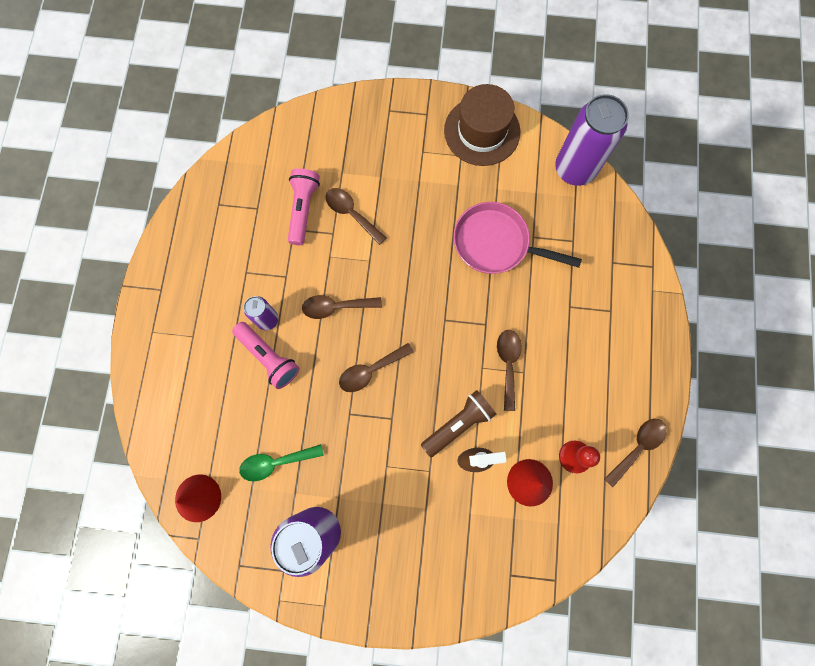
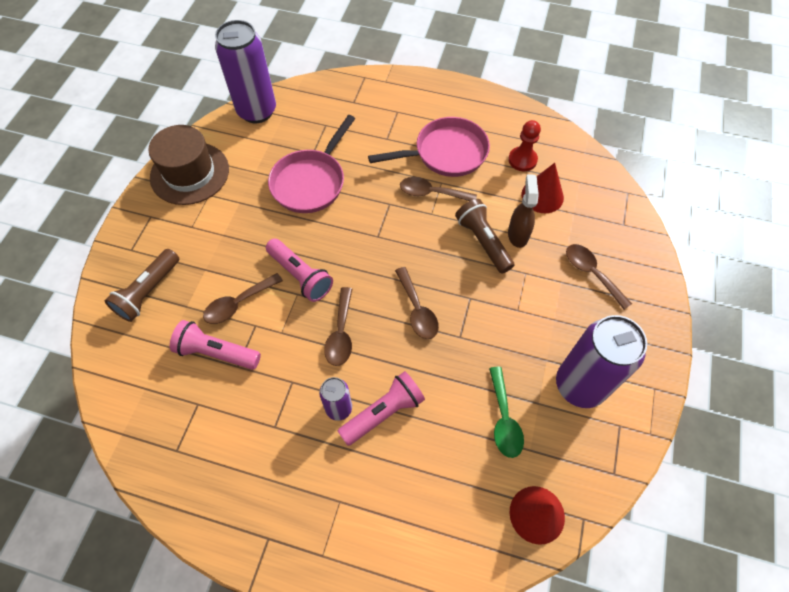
camera: 80 degrees left, 15 degrees down
(350, 138) = (148, 292): none -> brown flashlight
(388, 259) = (301, 276): none -> pink flashlight
(564, 372) = (446, 153): none -> pink pan
(637, 447) = (519, 117): brown spoon -> brown spoon (592, 273)

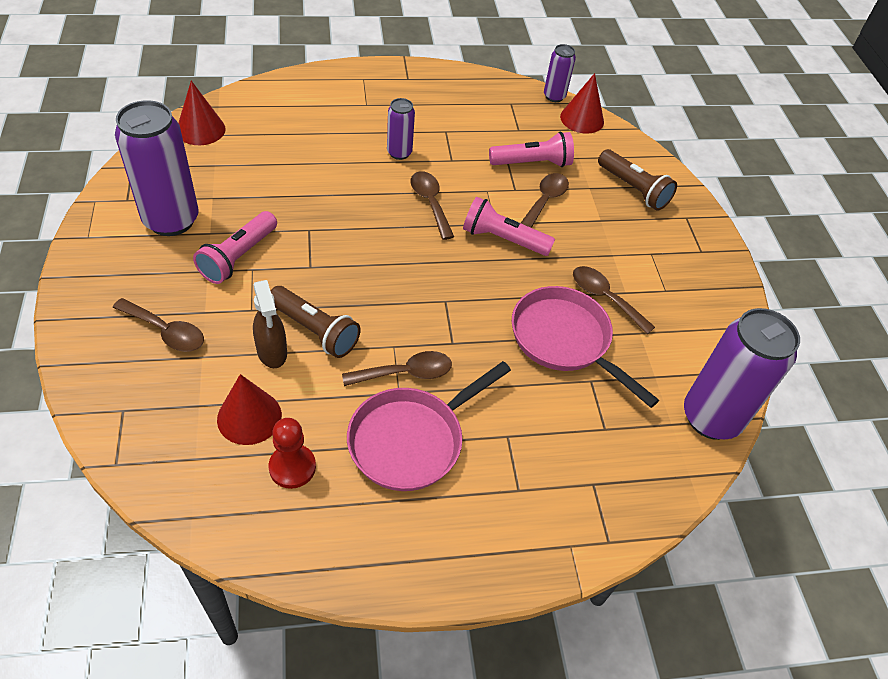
camera: 150 degrees right, 10 degrees down
(119, 399) = (582, 119): none -> red cone
(120, 446) = (554, 96): none -> purple can
(148, 292) = (633, 189): brown flashlight -> brown flashlight turned 135 degrees clockwise
(189, 173) = (709, 307): brown hat -> none
(311, 182) = (565, 340): pink pan -> pink pan turned 45 degrees counterclockwise
(383, 412) = (358, 159): pink flashlight -> pink flashlight (238, 257)
(417, 310) = (364, 241): brown spoon -> brown spoon (605, 298)
(503, 419) = (244, 179): green spoon -> none

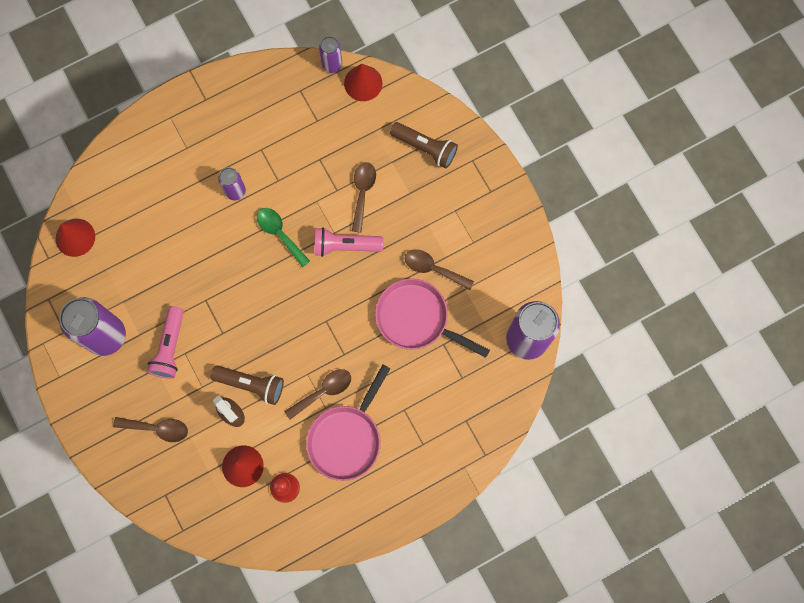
camera: 15 degrees left, 25 degrees up
(430, 203) = (280, 234): brown spoon -> green spoon
(532, 163) = (340, 154): pink flashlight -> none

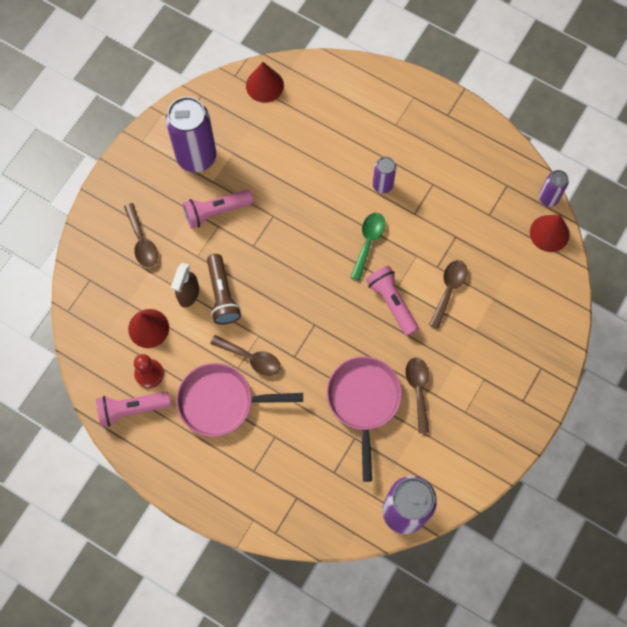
camera: 60 degrees right, 5 degrees down
(308, 520) = (132, 409): none -> pink flashlight
(362, 193) = (449, 290): brown spoon -> brown spoon turned 45 degrees counterclockwise
(425, 148) = (525, 320): brown flashlight -> none

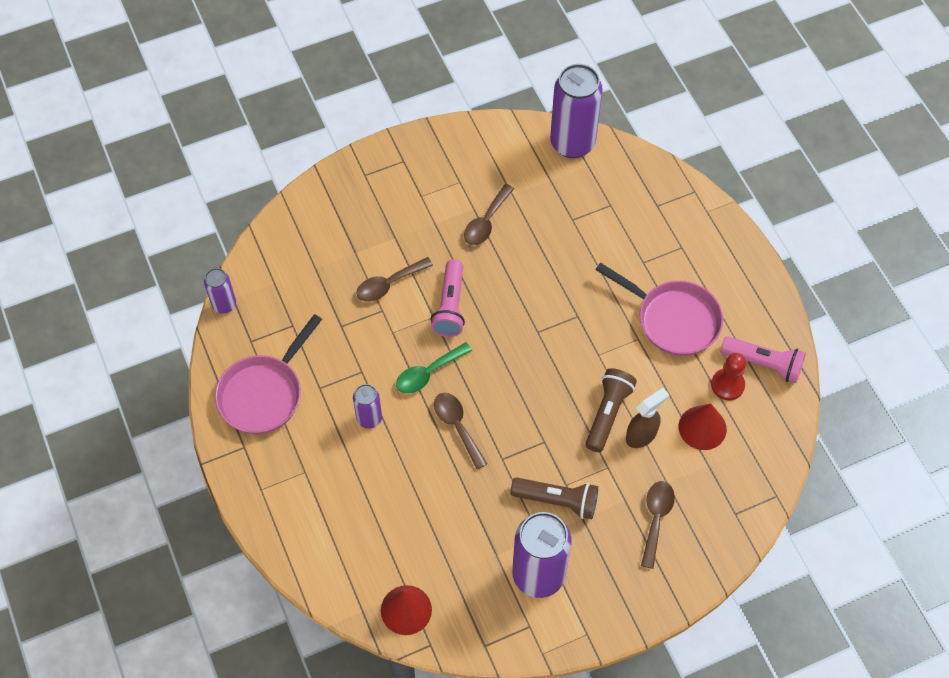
camera: 145 degrees left, 10 degrees down
(216, 212) = (557, 500): pink flashlight -> brown flashlight
(251, 358) = (619, 339): brown spoon -> brown spoon (457, 426)
(364, 401) = (542, 242): pink pan -> pink pan (264, 393)
(549, 233) = (253, 274): red cone -> none

